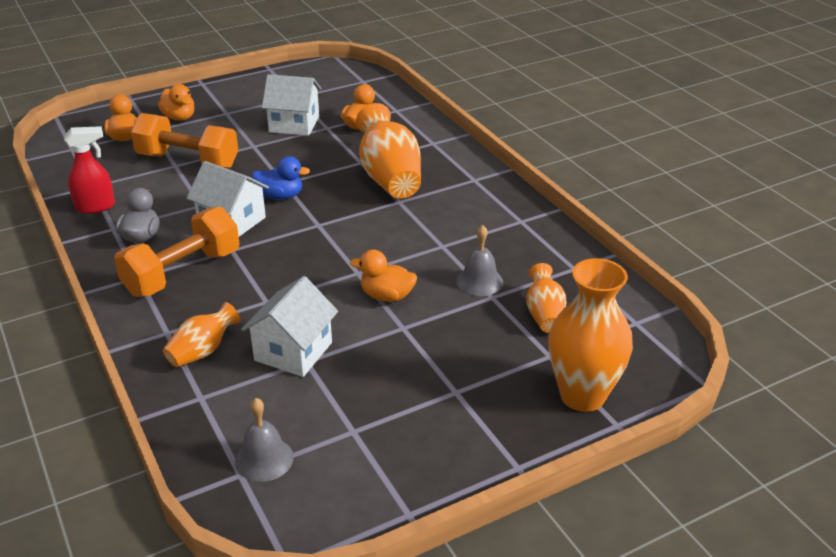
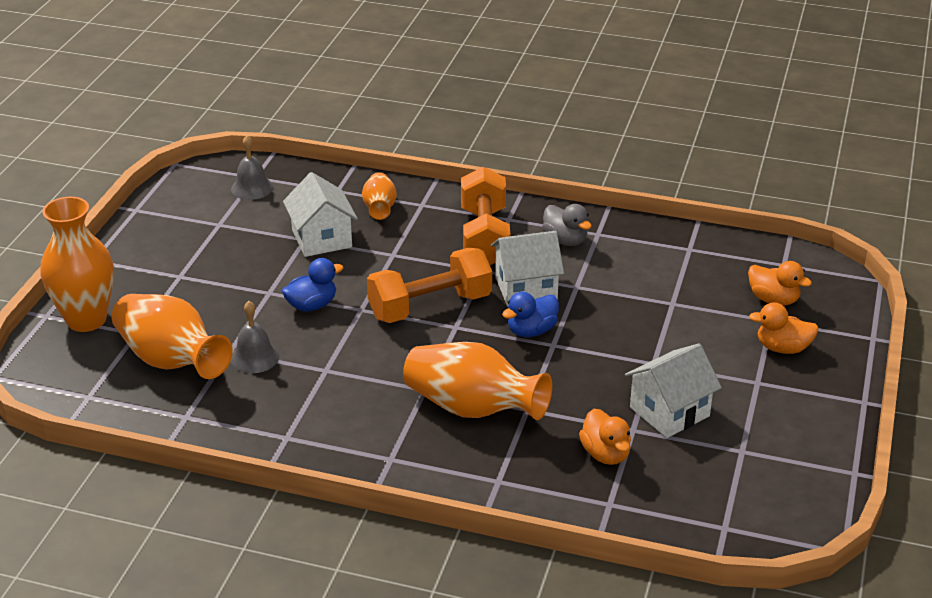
camera: 135 degrees right, 0 degrees up
(96, 207) = (646, 238): red spray bottle -> none
(188, 161) = (670, 312): orange dumbbell -> orange dumbbell (430, 306)
(386, 296) = (312, 305): orange duck -> blue duck
(544, 314) = (171, 361): orange vase -> orange vase, size x1.84

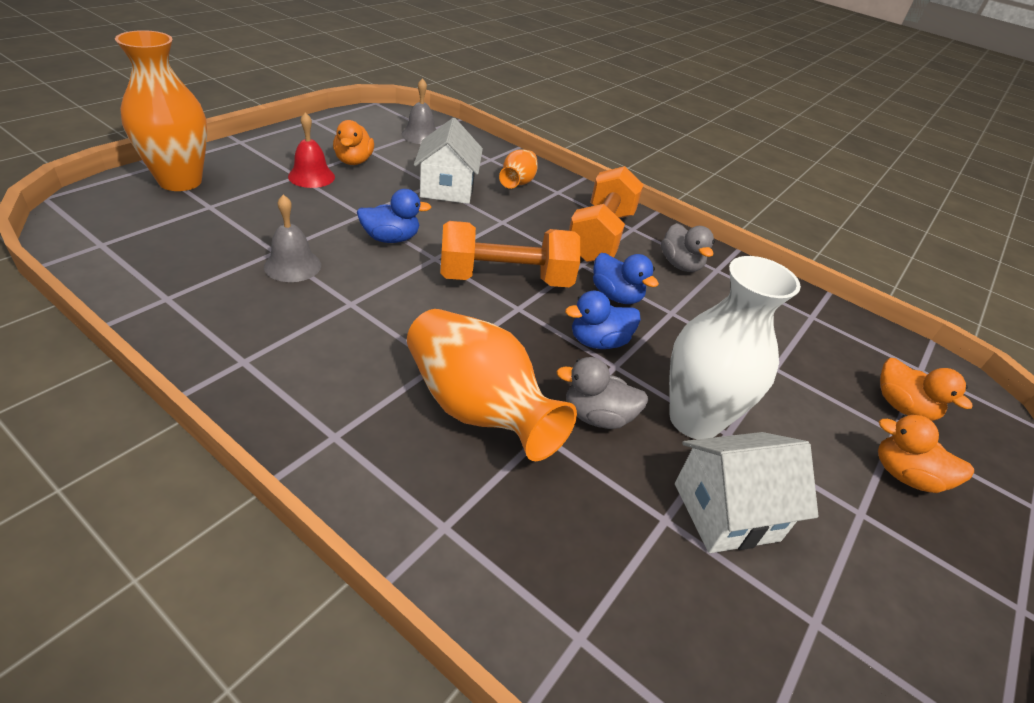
camera: 15 degrees right, 5 degrees up
(171, 361) = (212, 240): orange vase -> none
(193, 272) = (311, 176): none -> red bell
(526, 288) = (616, 296): white house -> blue duck
(558, 384) = (597, 416): none -> grey duck
(605, 454) = (612, 544): orange duck -> orange duck (354, 161)
(627, 362) = (694, 419): none -> white vase

